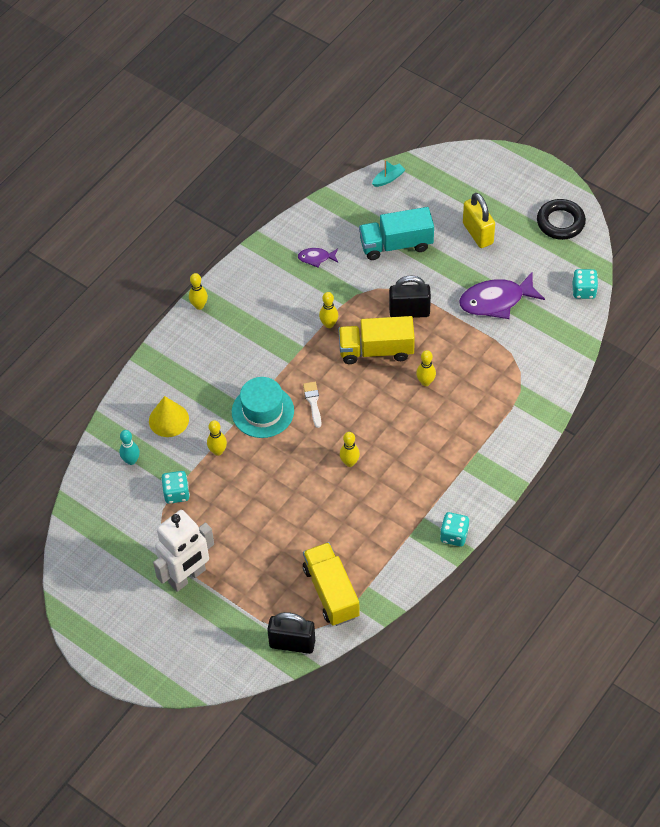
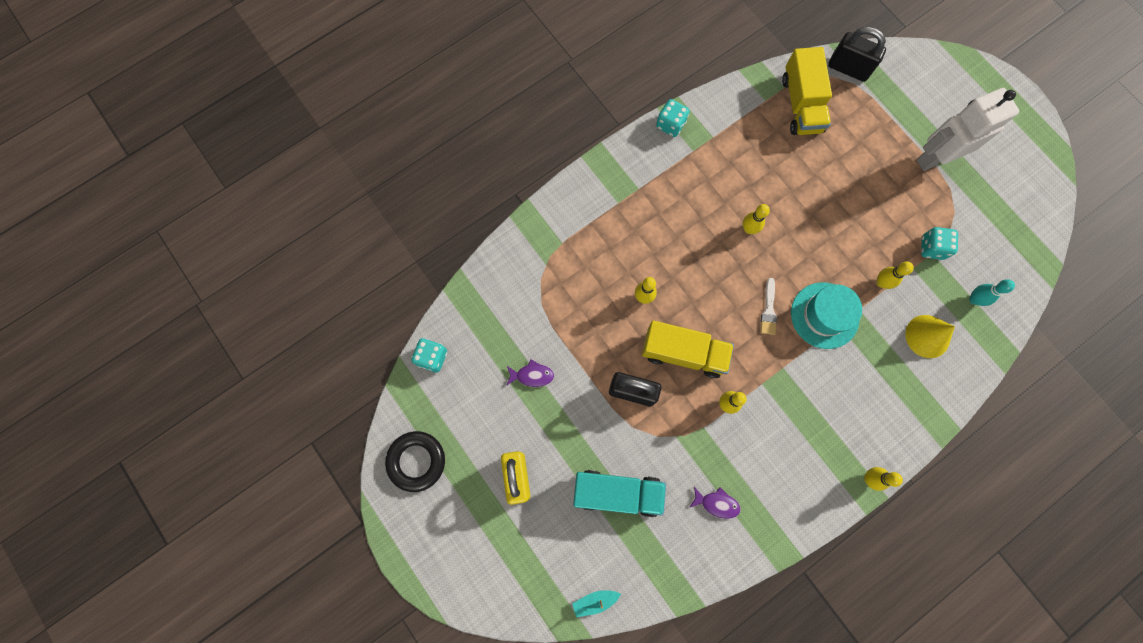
camera: 165 degrees left, 20 degrees up
(496, 301) = (532, 375): purple fish -> purple fish, size x0.49

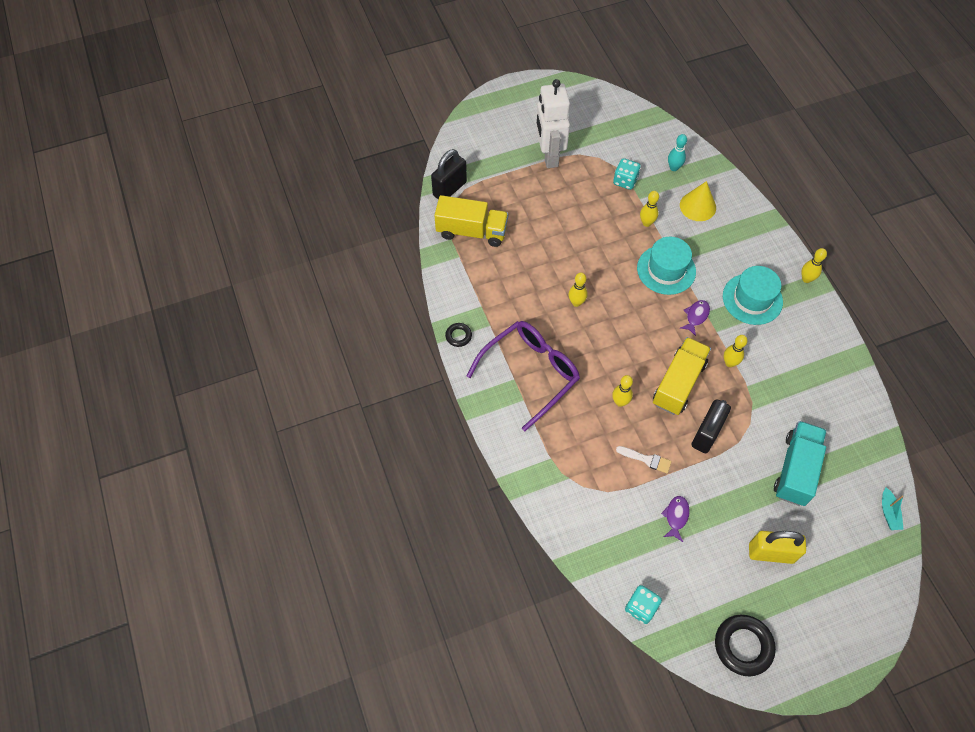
camera: 75 degrees left, 15 degrees down
(650, 202) = (530, 373): none -> purple glasses
(670, 124) = (458, 336): turquoise dice -> black ring
(717, 503) = (814, 393): purple fish -> purple fish (696, 316)
(768, 310) = (653, 308): white brush -> white brush (646, 459)
(819, 418) = (752, 299): none -> turquoise hat

